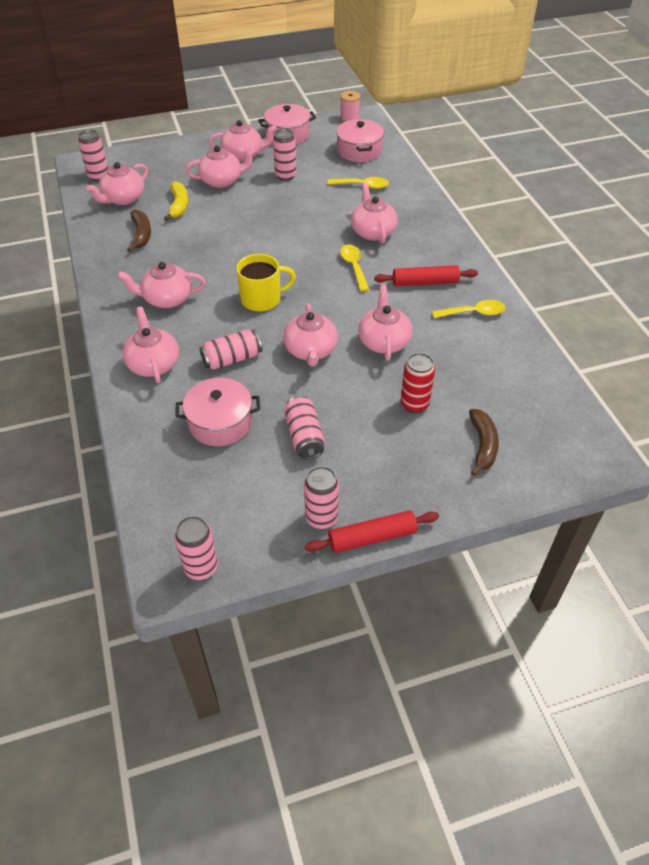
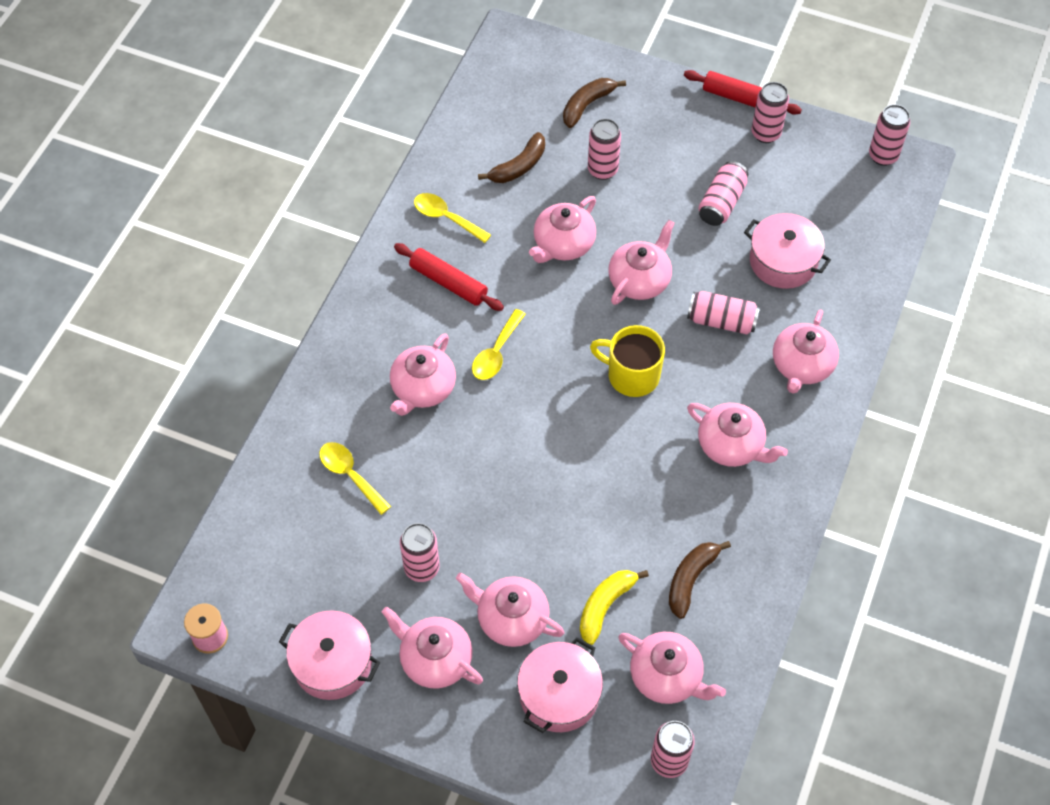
camera: 140 degrees left, 10 degrees up
(123, 199) = (667, 676): pink teapot -> pink teapot turned 45 degrees clockwise
(359, 151) = (279, 548): pink pot -> pink pot (559, 694)
(414, 404) = (602, 170): red can -> pink can
(472, 370) = (519, 166): none -> brown banana

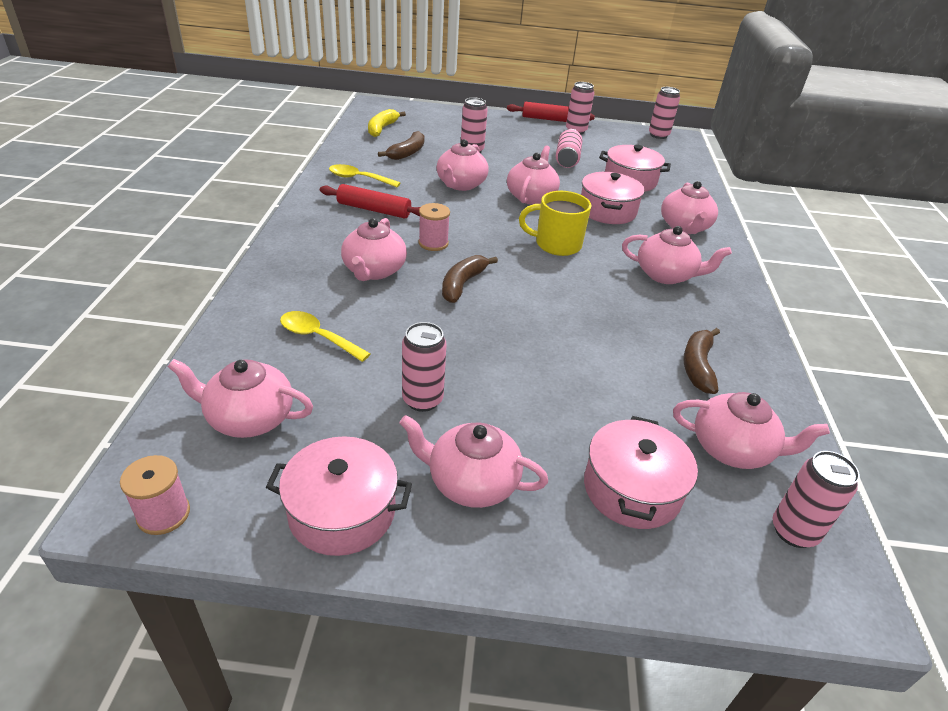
camera: 20 degrees left, 20 degrees down
(496, 353) = (433, 243): yellow spoon -> pink spool
(511, 619) = (541, 428): pink teapot -> pink teapot (249, 418)
(587, 105) = (445, 126): brown banana -> brown banana (462, 284)
(605, 606) = (631, 400): yellow banana -> yellow banana (382, 129)
(721, 321) = (607, 211): pink can -> pink pot

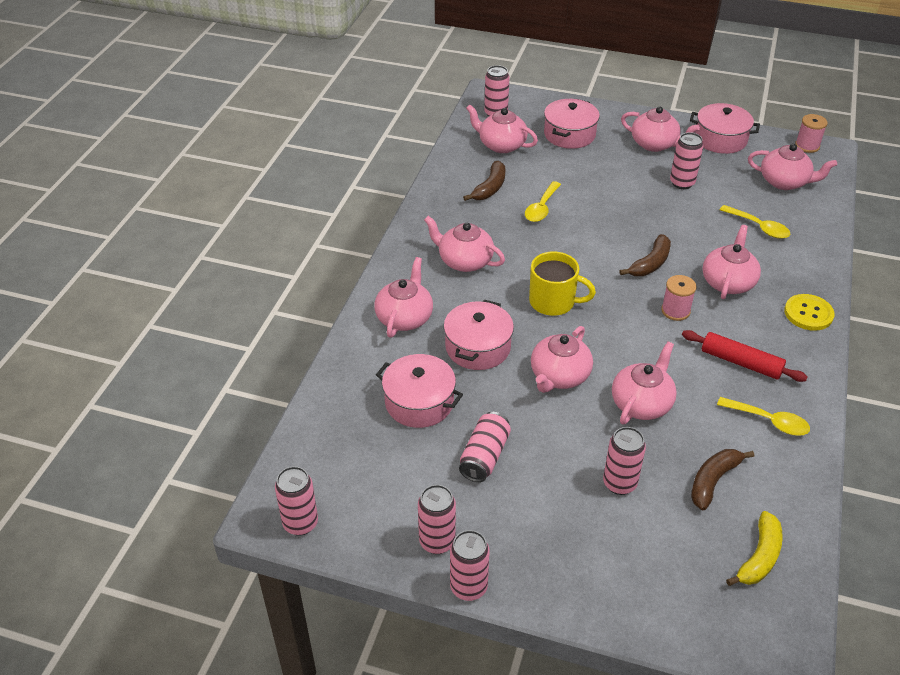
camera: 165 degrees left, 5 degrees up
(292, 247) = (808, 313): none -> yellow button
(549, 119) = (468, 587): red rolling pin -> pink can
(614, 342) = (541, 208): none -> yellow spoon

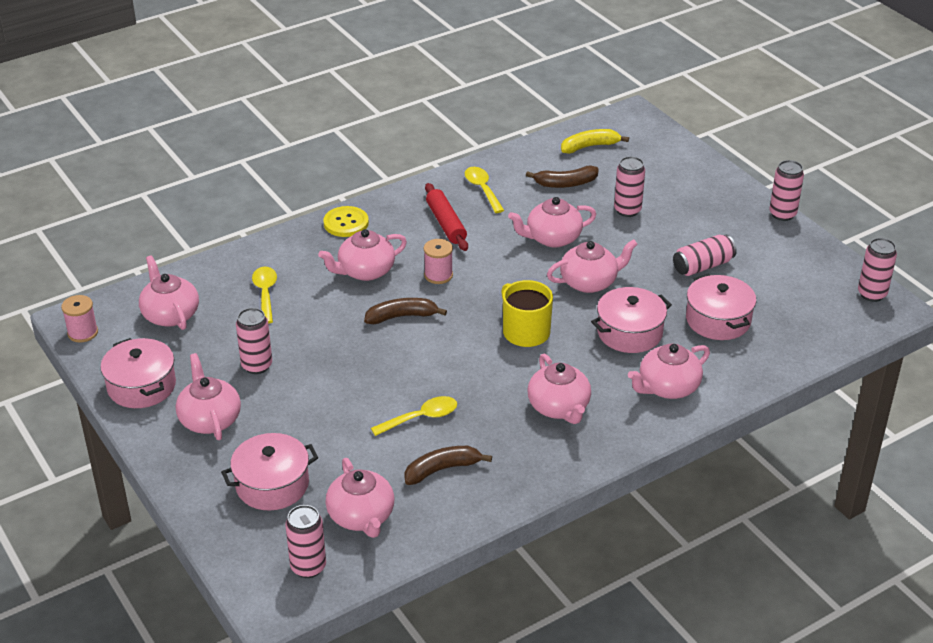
camera: 140 degrees left, 5 degrees down
(437, 542) = (782, 241): pink can -> none

